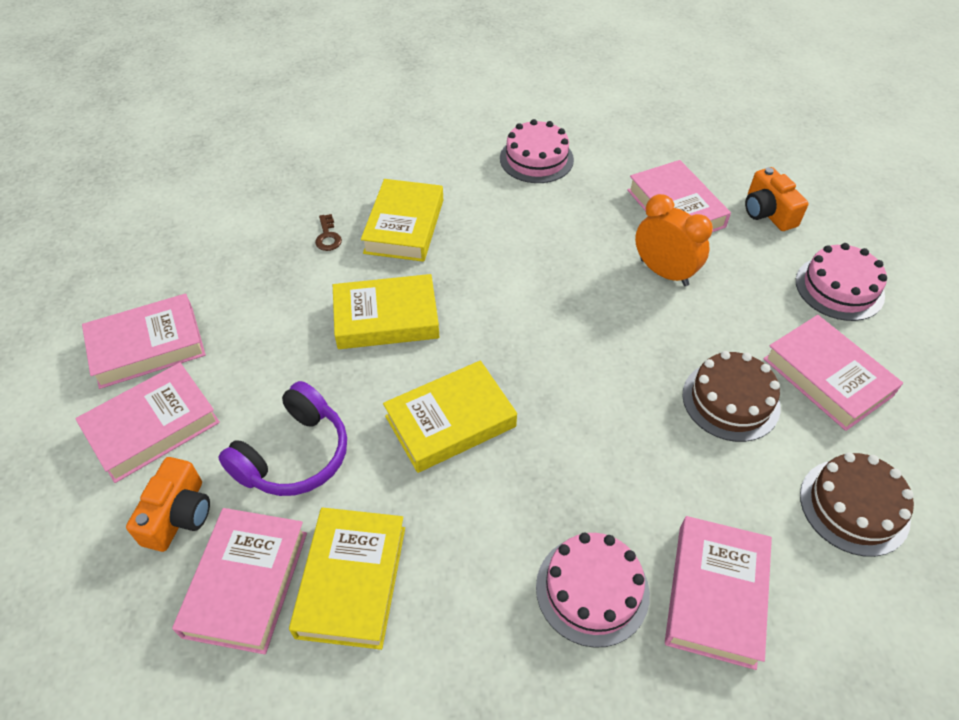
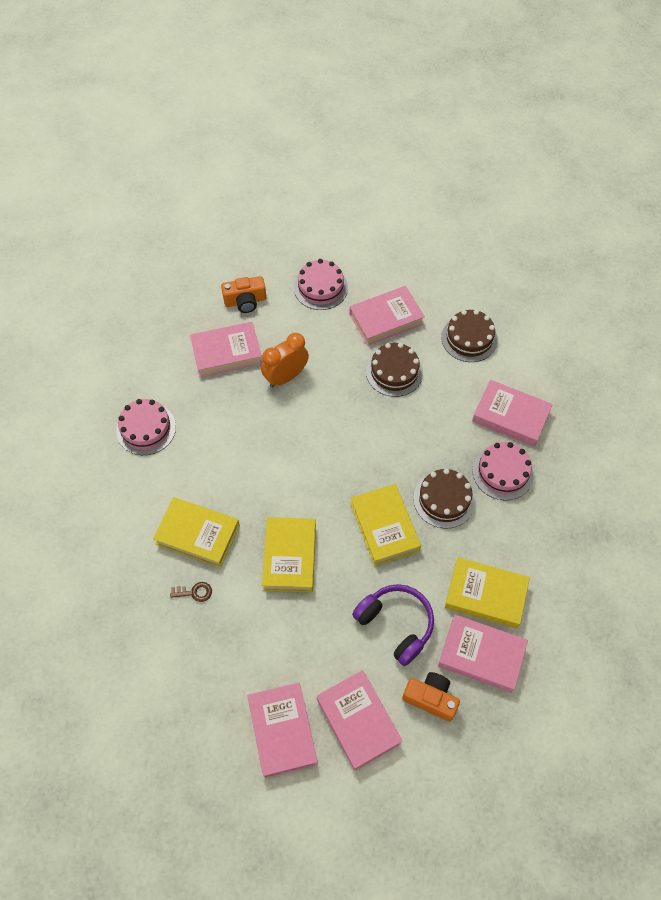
camera: 80 degrees left, 10 degrees up
(515, 499) = (444, 499): none -> brown cake

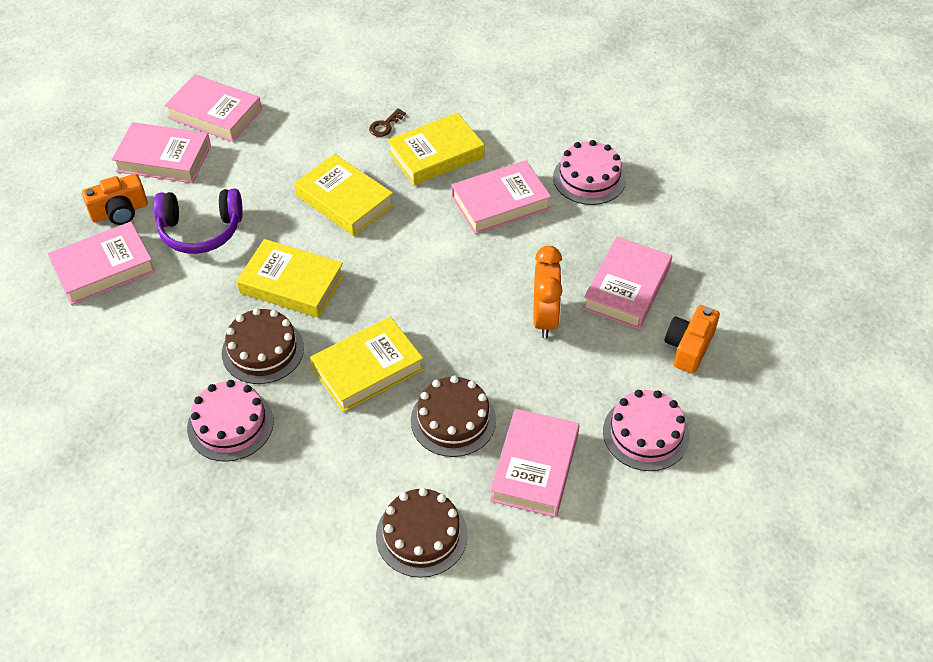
camera: 130 degrees right, 10 degrees down
(485, 595) = (142, 311): yellow book -> yellow book (367, 369)
(510, 416) = (280, 489): pink book -> pink book (500, 203)

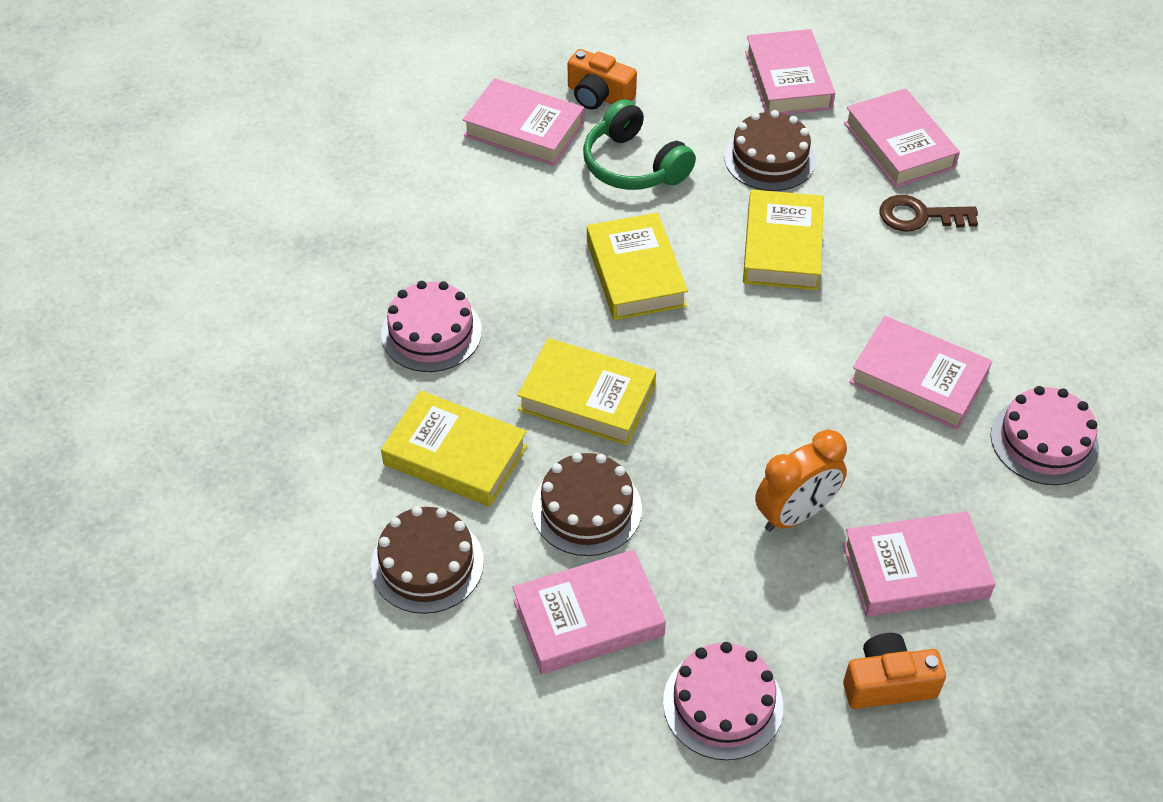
camera: 55 degrees right, 0 degrees up
(164, 158) = (693, 82): pink book -> pink book (899, 145)
(200, 230) = (633, 165): purple headphones -> green headphones
(263, 350) = (536, 302): brown cake -> brown cake (769, 158)
(385, 125) = (920, 216): brown key -> brown key, size x1.62
(436, 155) = (926, 283): yellow book -> yellow book (455, 455)

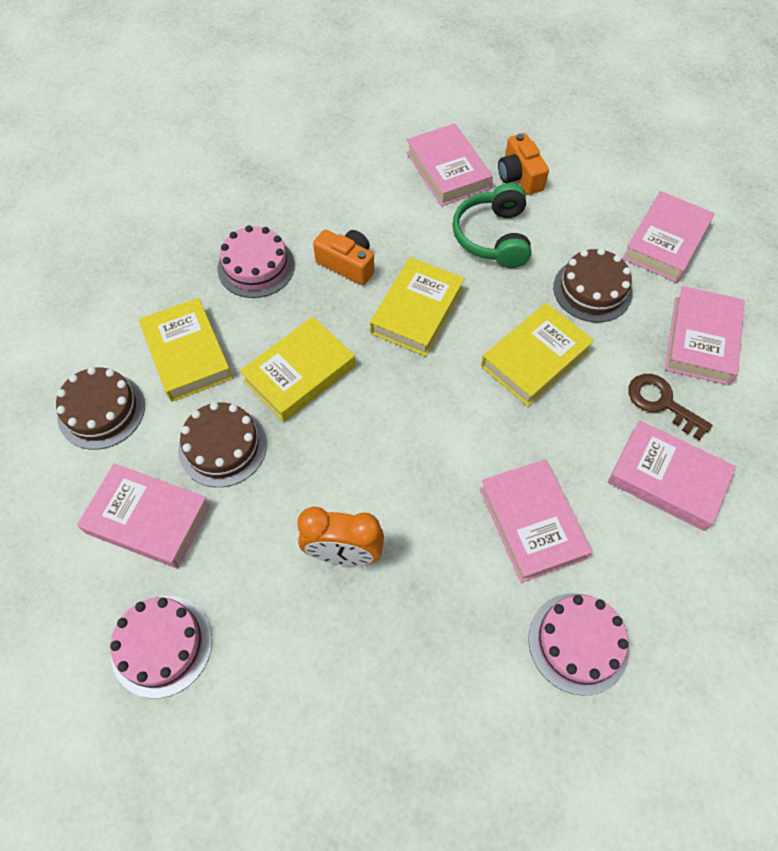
camera: 40 degrees right, 10 degrees up
(587, 398) = (299, 373): yellow book -> yellow book turned 75 degrees clockwise
(888, 683) = (275, 726): orange camera -> orange camera (347, 264)
(915, 570) = (380, 661): pink book -> pink book (667, 479)

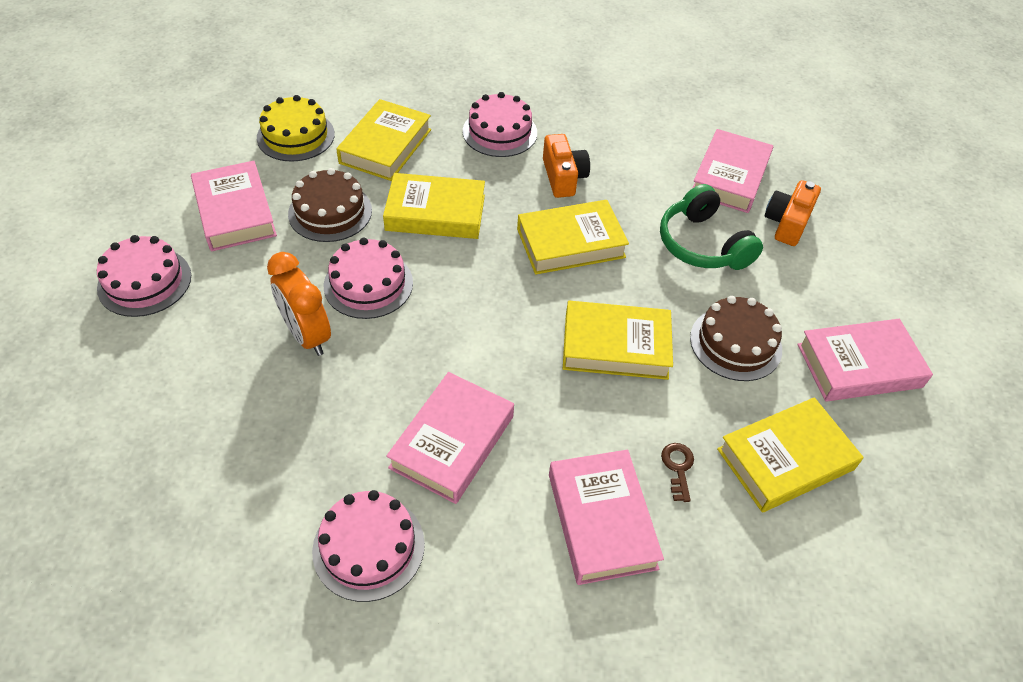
camera: 45 degrees right, 10 degrees down
(101, 411) = (296, 136): brown cake -> yellow cake
(330, 473) = (368, 284): none -> pink cake
(493, 237) = (702, 244): green headphones -> green headphones turned 75 degrees counterclockwise
(661, 403) = (678, 468): brown key -> brown key, size x0.62
(701, 340) = (785, 459): pink book -> yellow book

